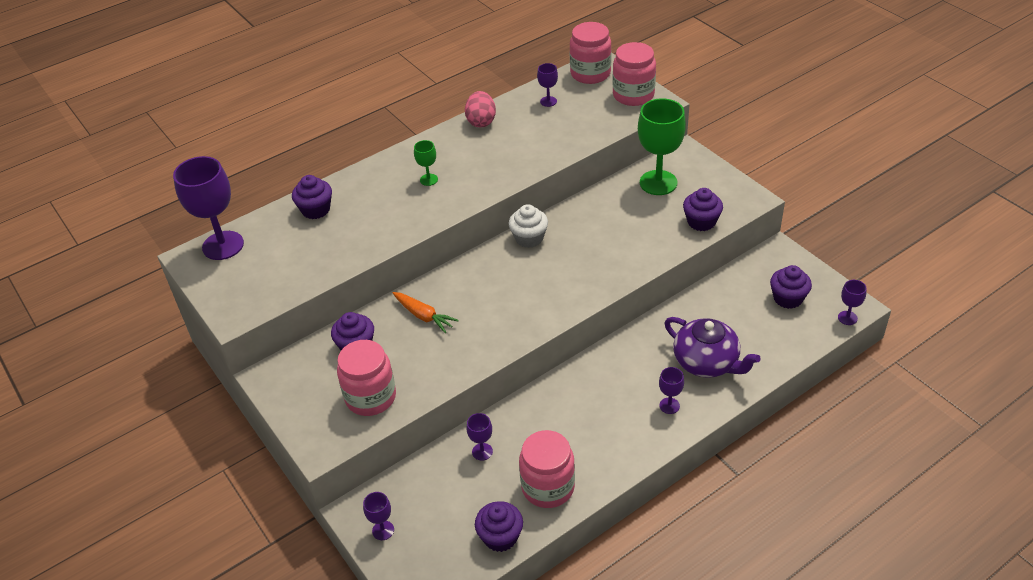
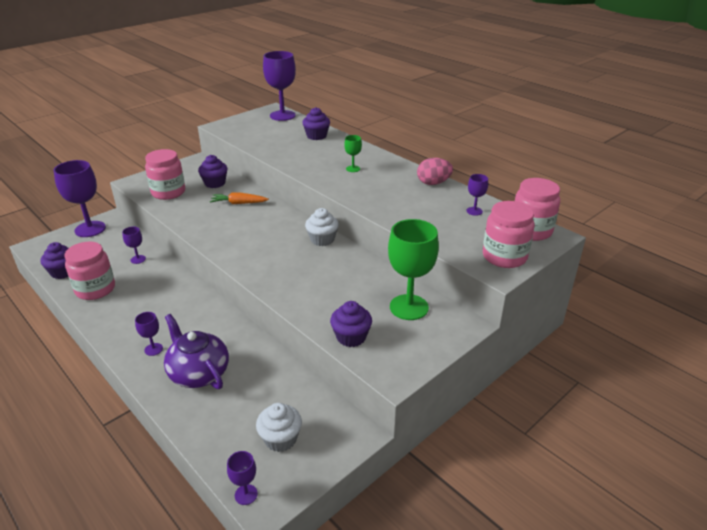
camera: 80 degrees right, 10 degrees down
(383, 530) = (90, 229): purple goblet -> purple goblet, size x2.16
(424, 316) = (239, 203): orange carrot -> orange carrot turned 60 degrees clockwise
(706, 362) = (198, 373): purple teapot -> purple teapot turned 105 degrees clockwise
(788, 298) = (280, 439): purple cupcake -> white cupcake

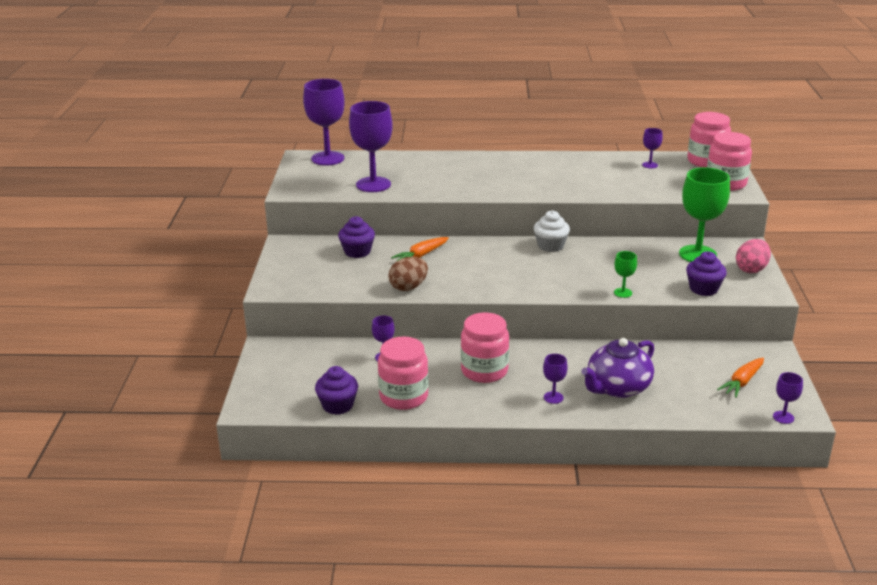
camera: 45 degrees left, 5 degrees down
(90, 229) = (270, 364): purple goblet -> purple goblet (373, 184)
(168, 192) = (332, 279): pink jar -> pink jar (484, 371)
(189, 219) = (408, 287): none -> brown egg
(198, 373) = (617, 388): purple teapot -> purple teapot turned 45 degrees counterclockwise
(280, 439) = (742, 382): white cupcake -> orange carrot
(316, 136) = (406, 162): purple cupcake -> none
(353, 169) = (502, 174): green goblet -> green goblet (623, 293)
(433, 183) = (582, 159): pink egg -> pink egg (751, 269)

